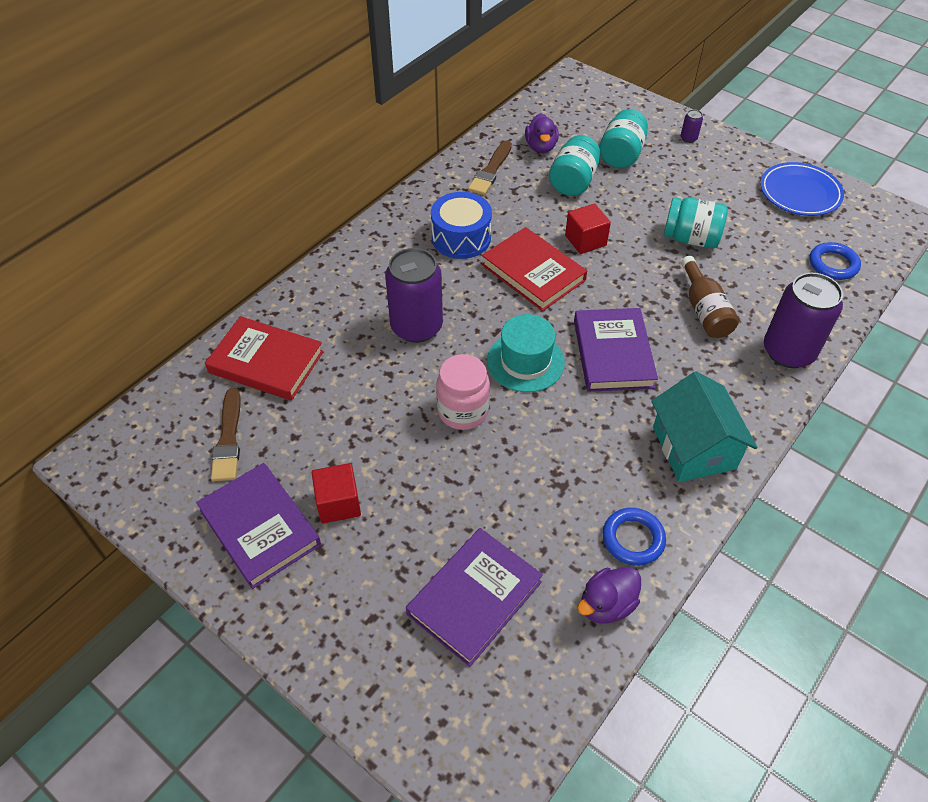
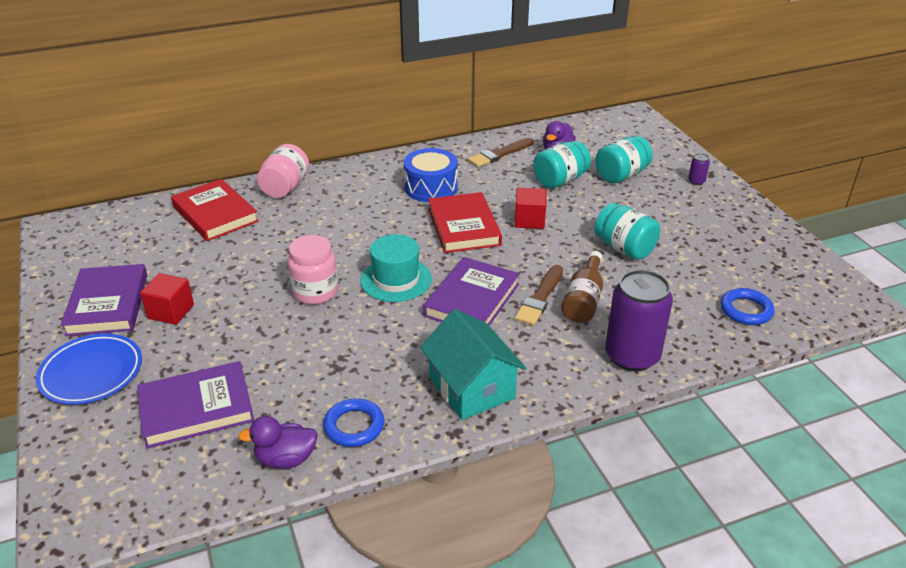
camera: 30 degrees right, 15 degrees down
(228, 439) = (144, 247): brown brush -> brown brush (540, 298)
(311, 297) = (285, 187): none -> pink jar
(416, 327) = (338, 230): purple can -> none
(694, 448) = (471, 388): turquoise house -> turquoise house turned 45 degrees counterclockwise
(799, 193) = (766, 249): blue plate -> blue plate (91, 373)

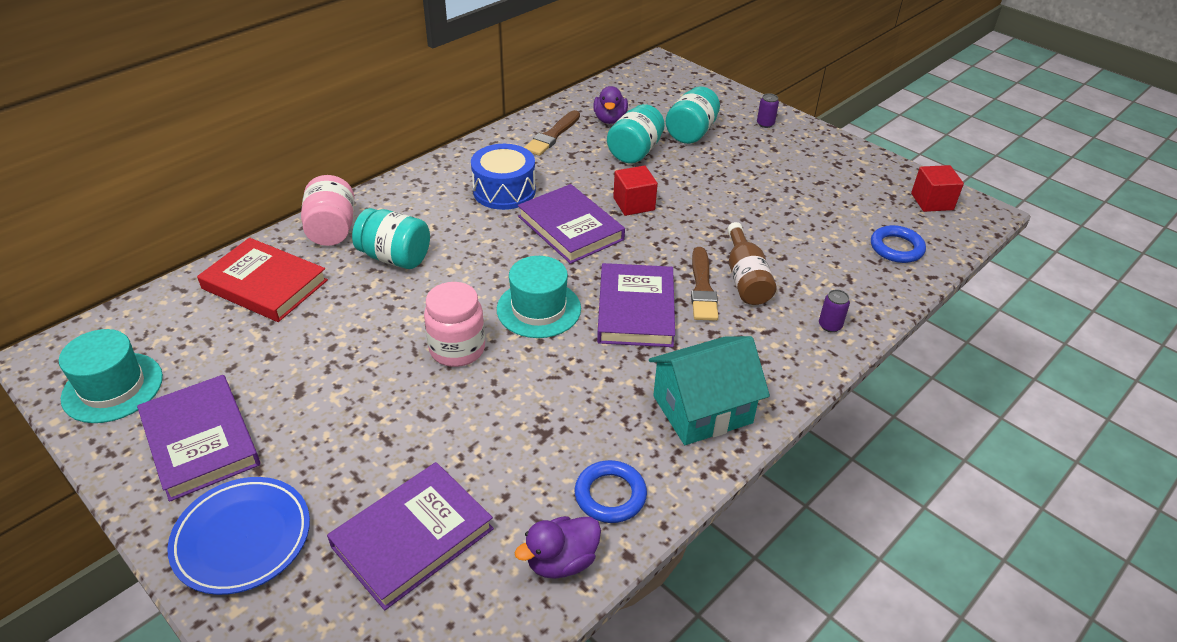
camera: 25 degrees left, 5 degrees up
(79, 256) = (112, 387): none -> turquoise hat
(171, 311) = (294, 425): red cube -> red cube (932, 202)
(463, 227) = (570, 228): red book -> purple book
(471, 388) = (702, 409): turquoise house -> turquoise house turned 60 degrees counterclockwise
(624, 248) = (746, 211): turquoise jar -> turquoise jar (395, 257)
(632, 356) = (830, 325): purple can -> purple can, size x0.40

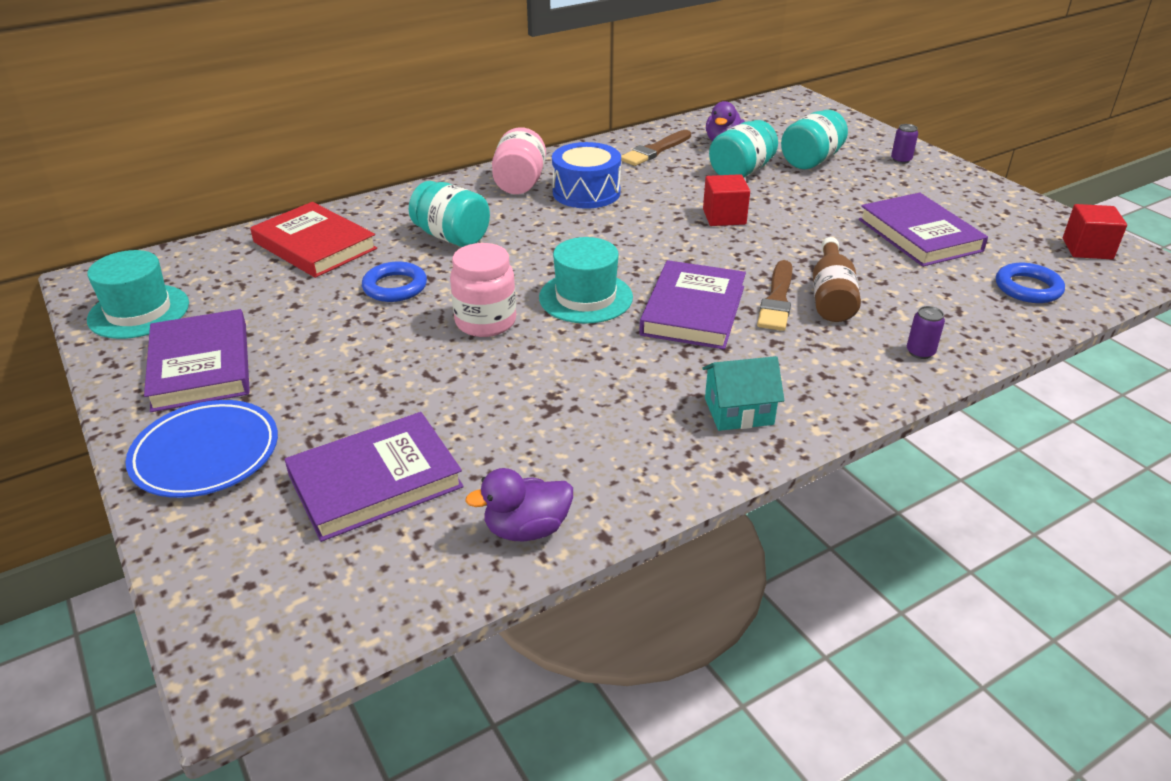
camera: 15 degrees right, 5 degrees down
(332, 230) = (398, 208): pink jar -> pink jar (519, 184)
(570, 228) = (646, 231): purple book -> purple book (919, 235)
(610, 495) = (604, 476): blue ring -> blue ring (395, 287)
(702, 409) = (739, 411): turquoise house -> turquoise house, size x0.63

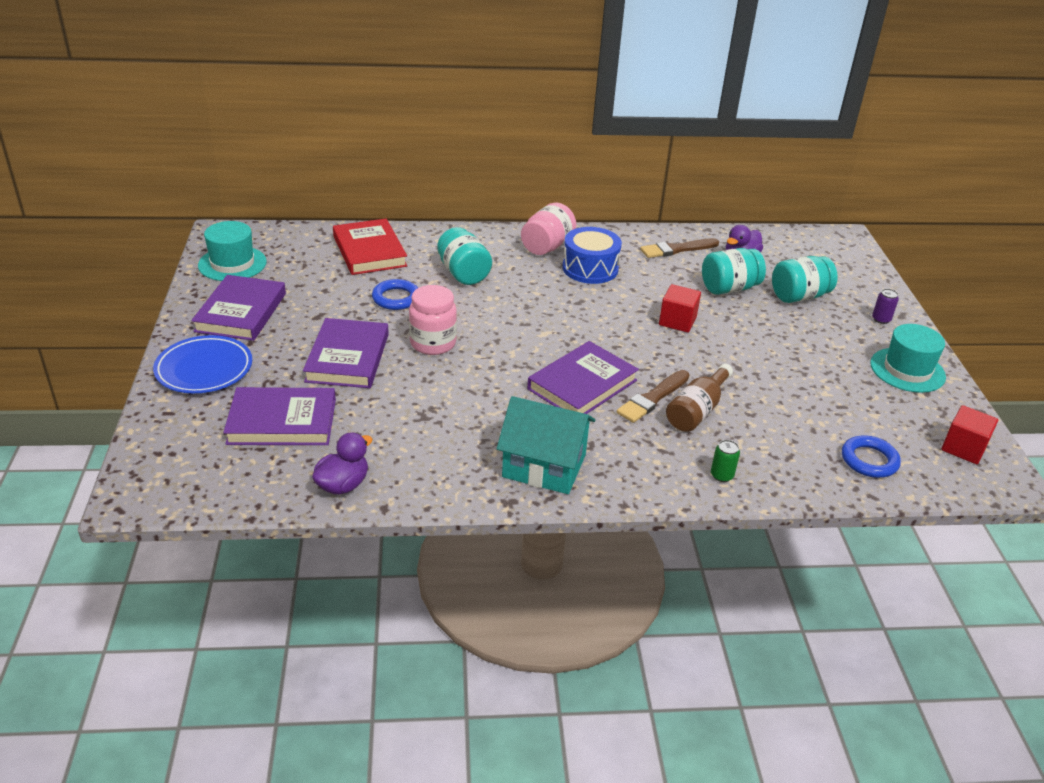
camera: 25 degrees right, 0 degrees up
(527, 529) = (343, 485): purple duck -> purple duck turned 120 degrees clockwise
(586, 297) = (515, 349): turquoise hat -> turquoise hat (907, 370)
(739, 411) = (544, 466): turquoise house -> turquoise house, size x1.58
(919, 235) = (824, 387): purple book -> purple book (347, 358)
(920, 352) = (721, 475): purple can -> green can

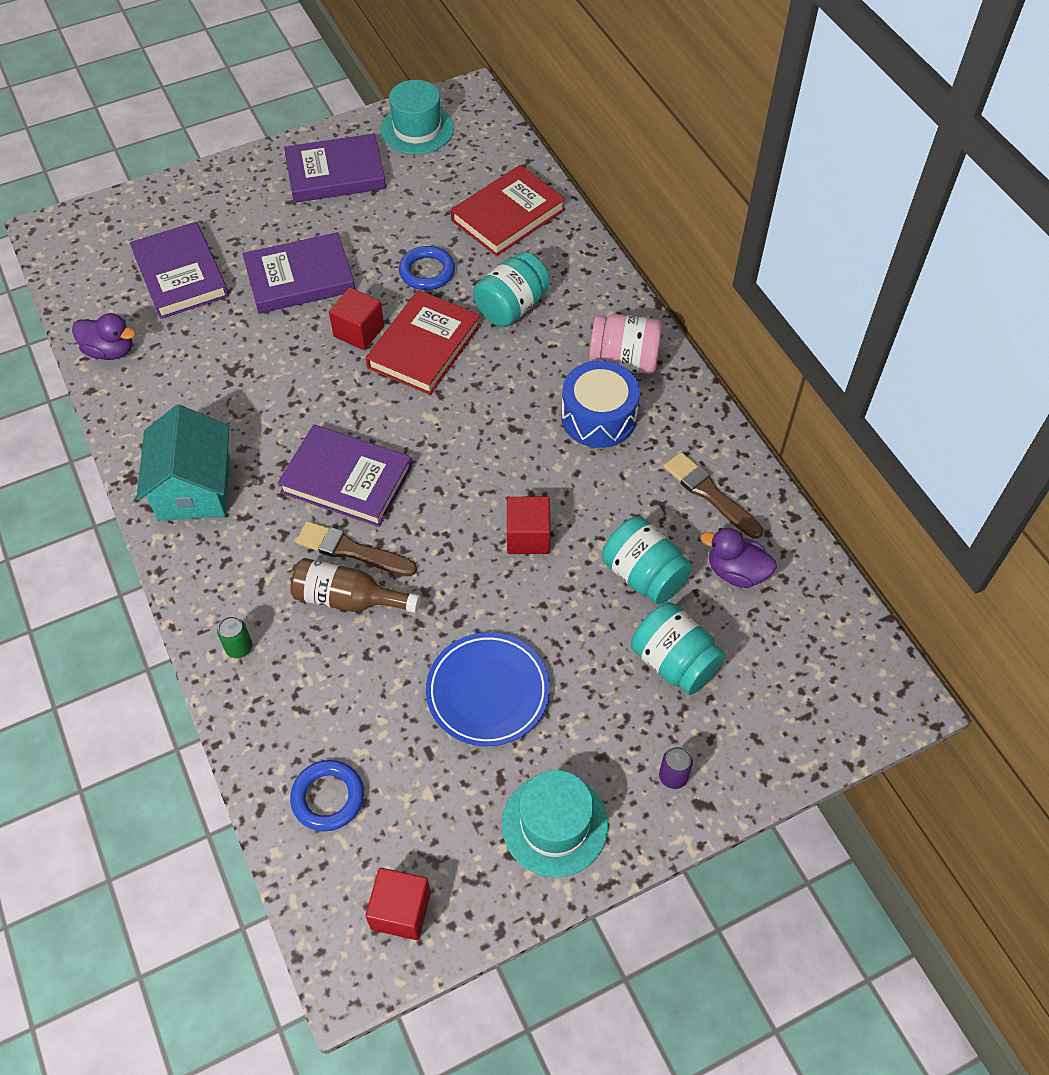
camera: 70 degrees right, 20 degrees up
(204, 369) = (233, 191): blue plate -> blue plate (488, 692)
(433, 343) = (359, 331): pink jar -> red cube
(473, 318) = (424, 346): none -> red book

